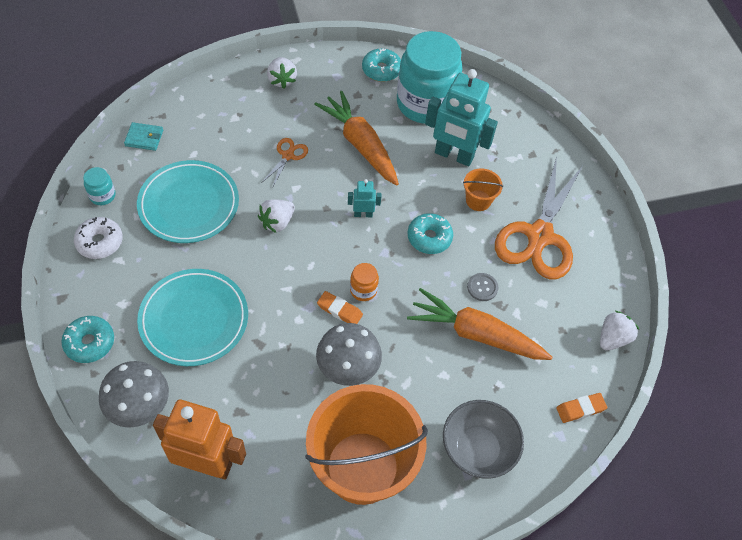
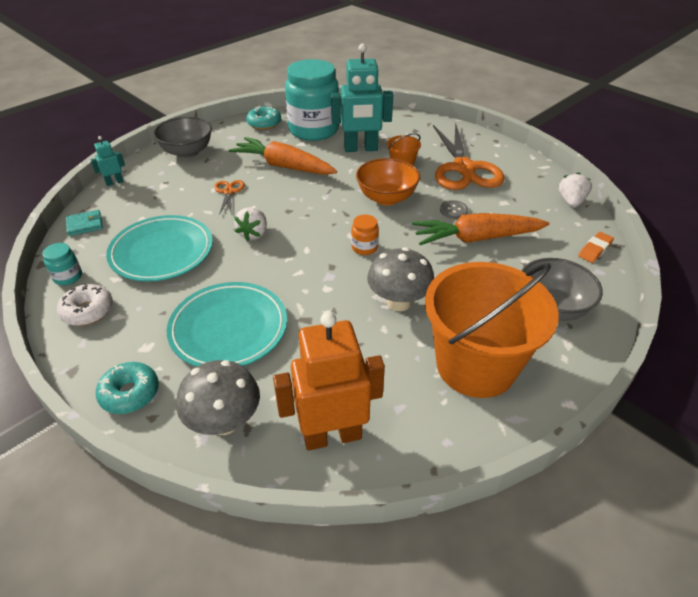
camera: 25 degrees left, 15 degrees down
(282, 80) = (187, 152): white strawberry -> grey bowl
(339, 310) = (357, 268): orange eraser -> none
(363, 214) = (322, 203): turquoise robot -> turquoise robot (114, 182)
(429, 238) = (386, 198): turquoise donut -> orange bowl

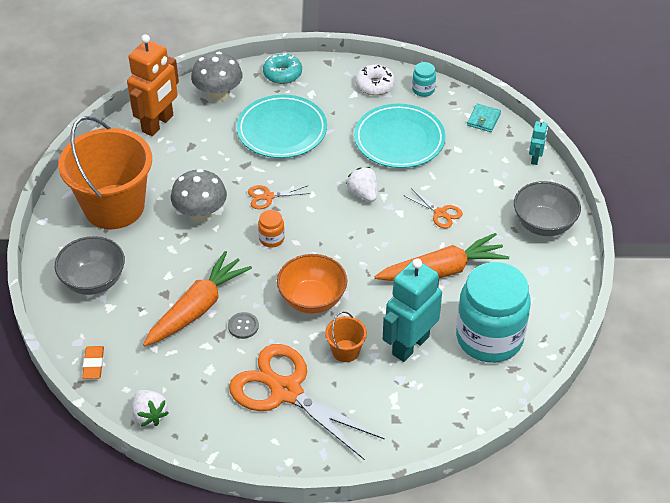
camera: 135 degrees right, 5 degrees up
(264, 123) = (547, 310): turquoise donut -> none
(325, 279) = (268, 197): none -> orange scissors

